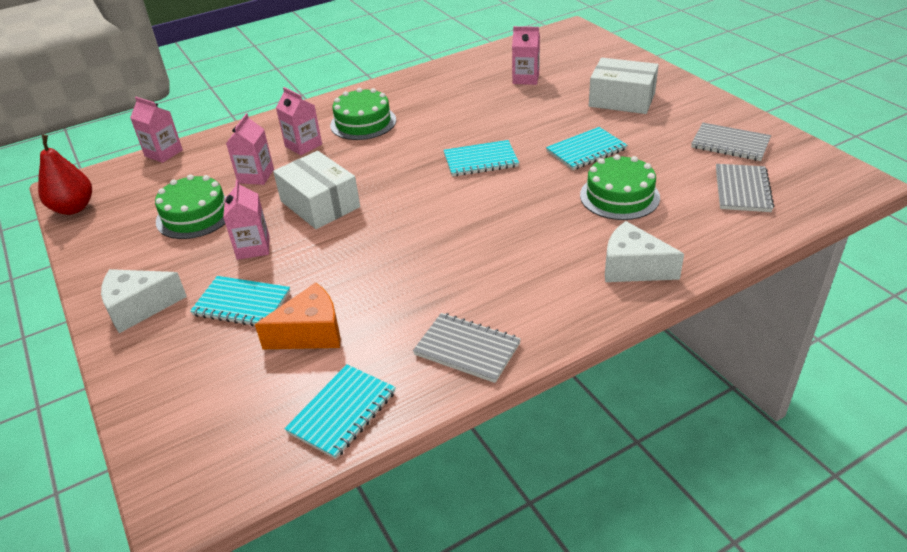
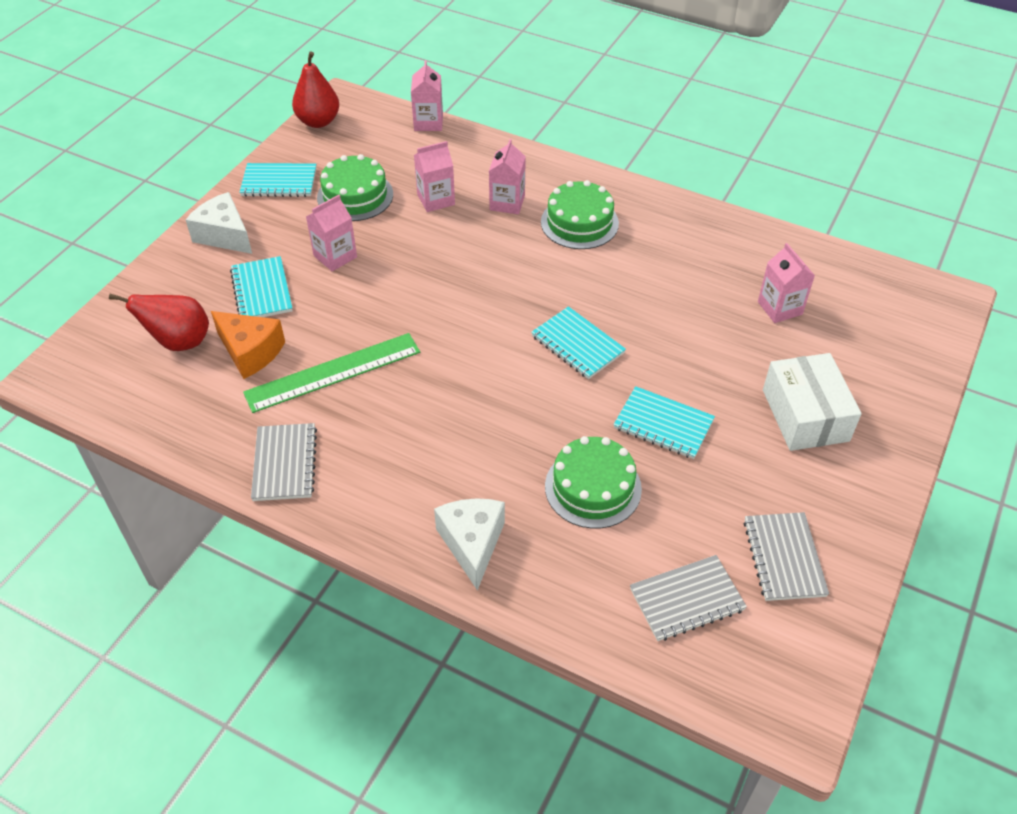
camera: 55 degrees right, 10 degrees up
(244, 380) = (179, 342): none -> red pear
(320, 204) = (423, 265): white box -> none
(342, 412) = (174, 418): turquoise notebook -> turquoise notebook (279, 182)
(388, 288) = (333, 372): none -> green ruler

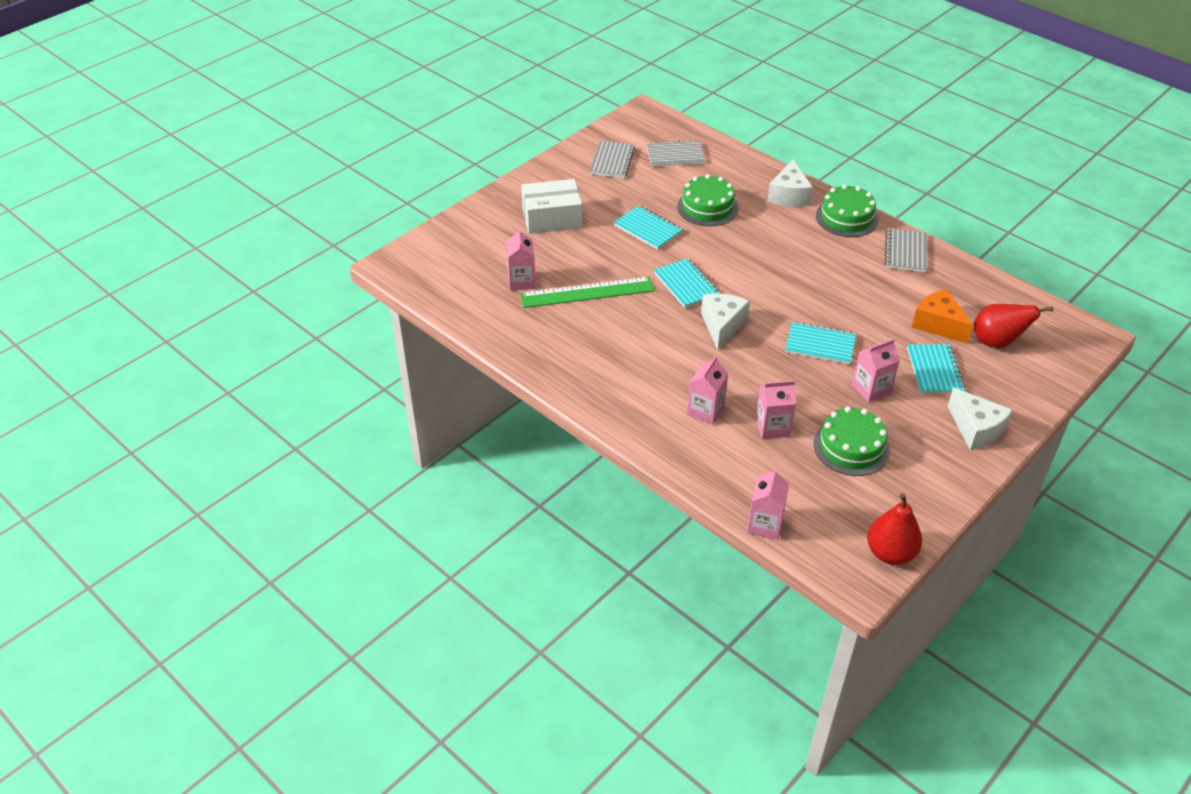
camera: 165 degrees left, 5 degrees down
(279, 182) = (929, 478): turquoise notebook -> turquoise notebook (820, 345)
(333, 372) = (873, 299): green ruler -> green ruler (587, 292)
(516, 298) = (722, 326): none -> white cheese
(579, 222) = (646, 378): green cake -> green cake (846, 218)
(805, 415) = (552, 218): white box -> white box turned 75 degrees clockwise

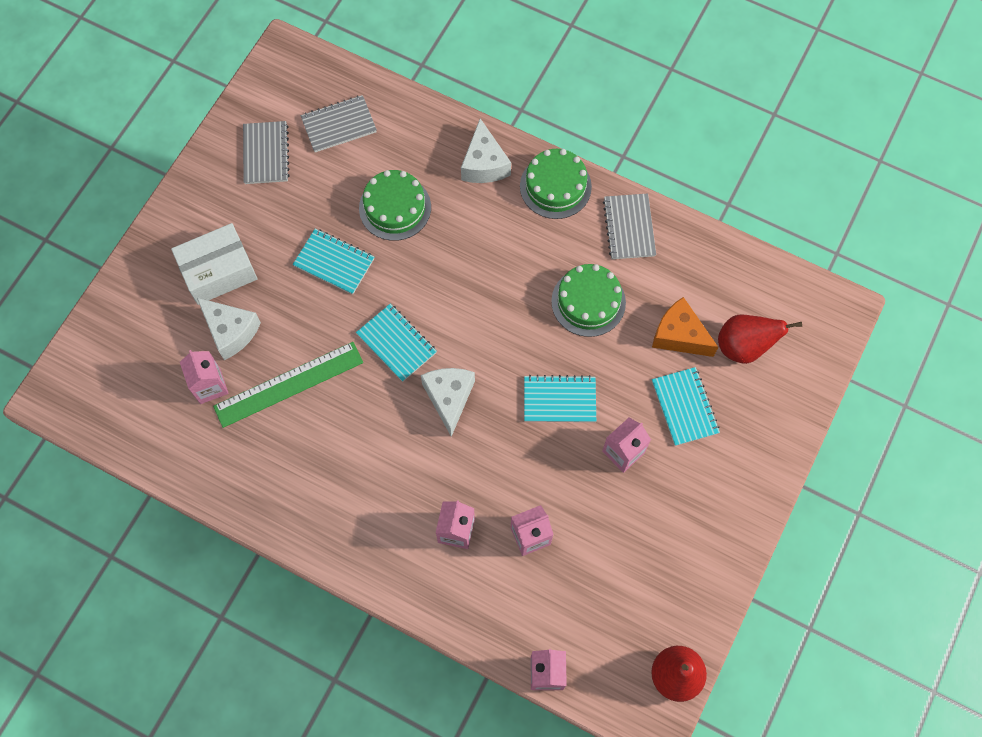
camera: 15 degrees left, 25 degrees up
(851, 447) = (615, 542): green cake -> green cake (588, 302)
(976, 429) = (737, 482): white cheese -> white cheese (231, 331)

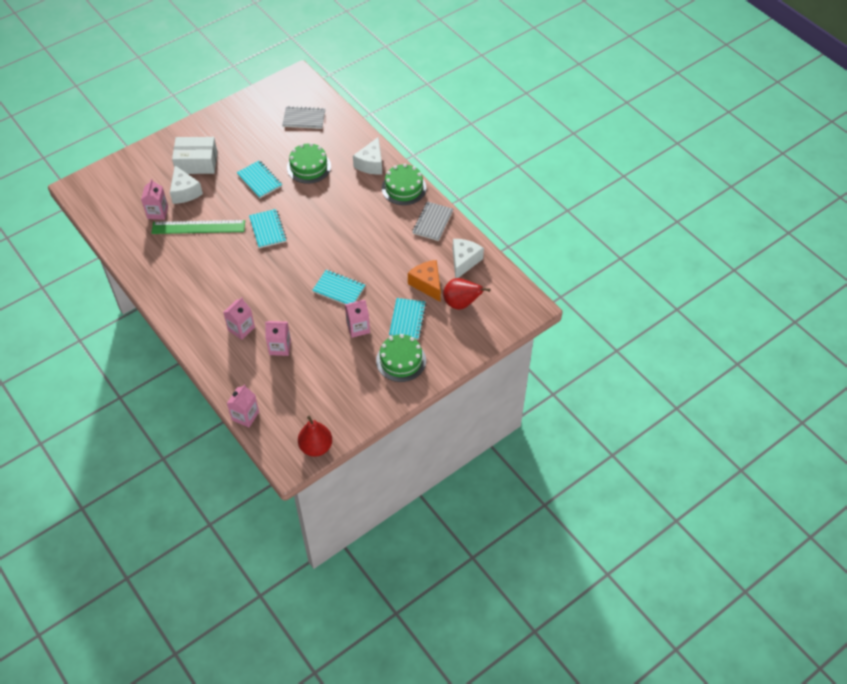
camera: 25 degrees right, 15 degrees down
(266, 154) = (257, 118): grey notebook -> none
(449, 398) = (279, 265): white cheese -> white cheese (464, 261)
(588, 302) = (386, 249): green cake -> green cake (401, 360)

